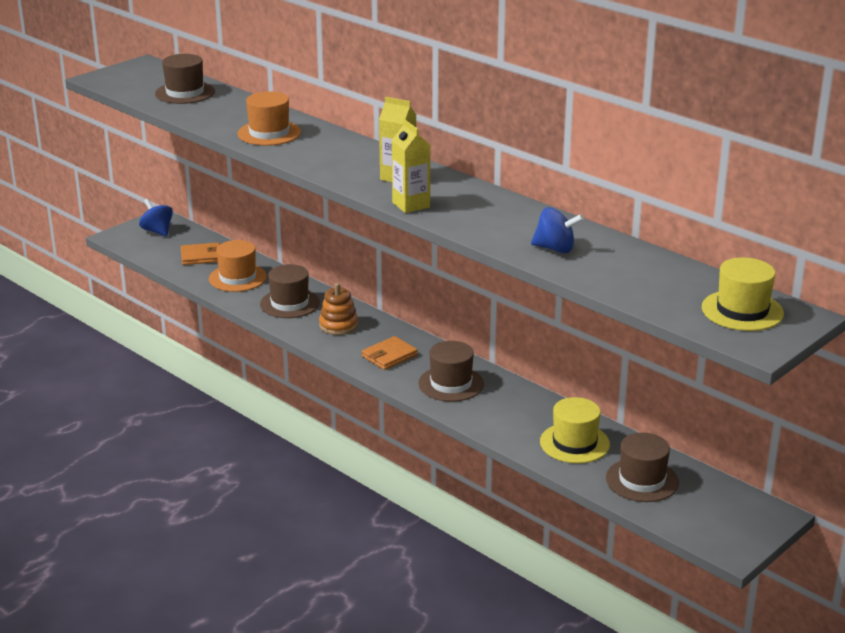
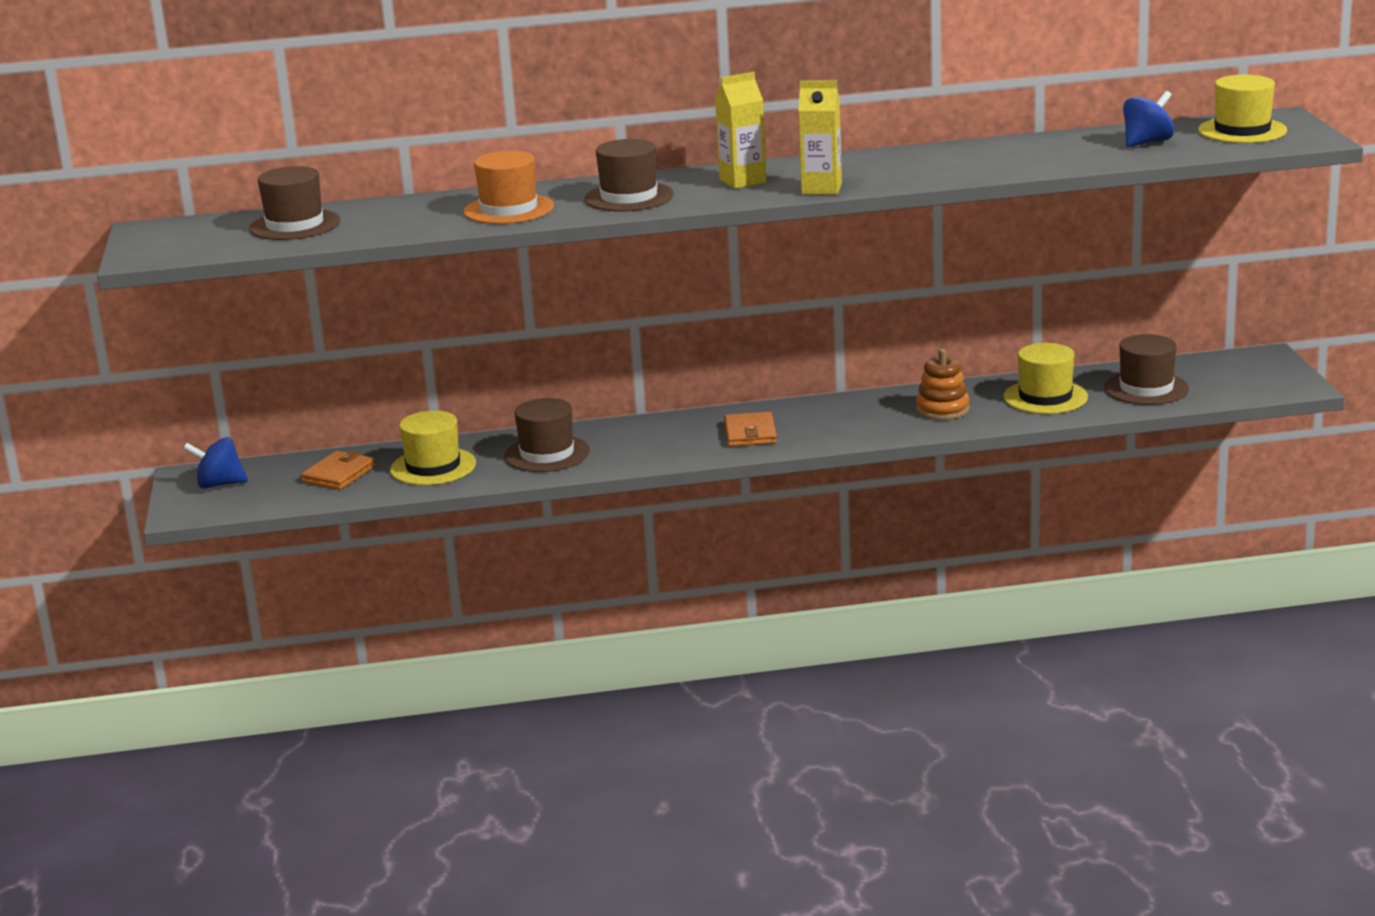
camera: 50 degrees left, 5 degrees down
(237, 278) = (433, 467): orange hat -> yellow hat
(338, 325) = (641, 441): orange stacking toy -> orange stacking toy (942, 409)
(451, 384) = (854, 420): brown hat -> brown hat (629, 197)
(555, 249) = (1019, 160): blue spinning top -> blue spinning top (1147, 143)

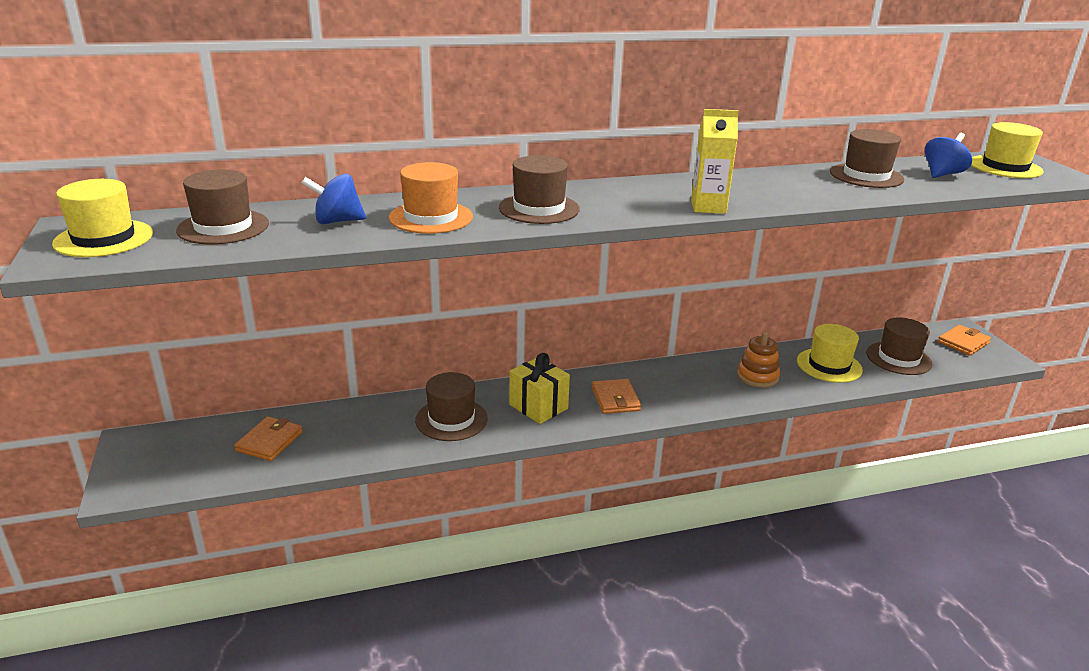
camera: 10 degrees left, 5 degrees up
(219, 484) = (158, 453): blue spinning top -> blue spinning top (337, 221)
(433, 467) = (354, 433): yellow hat -> yellow hat (104, 238)
(653, 441) = (538, 407): none -> yellow gift
(742, 181) = (633, 196): yellow carton -> none
(1046, 148) = (866, 176): none -> brown hat
(1252, 370) = (963, 342): none -> orange wallet

